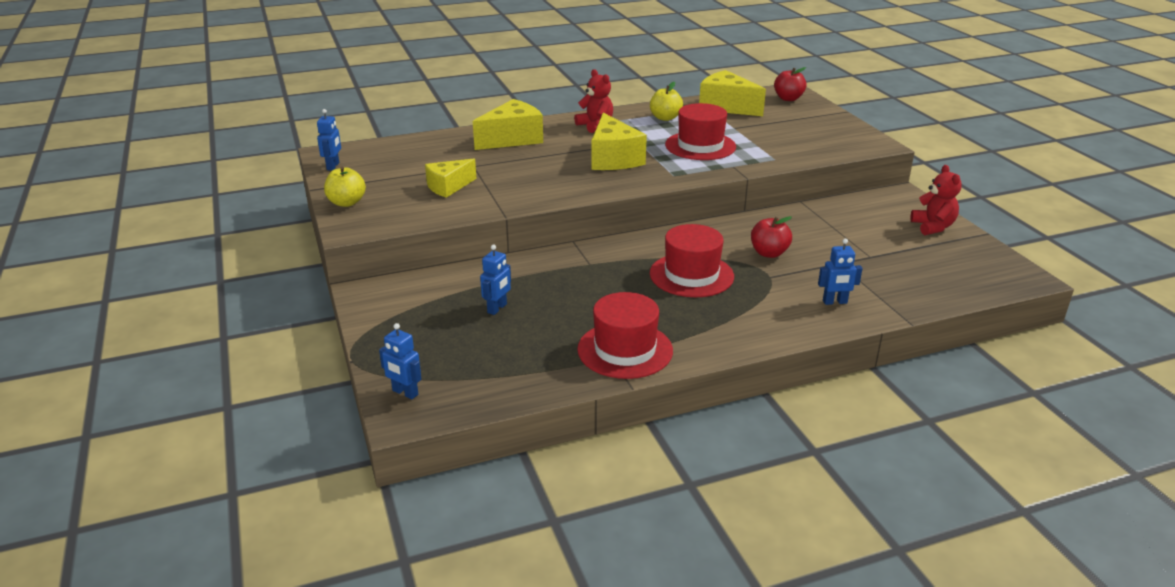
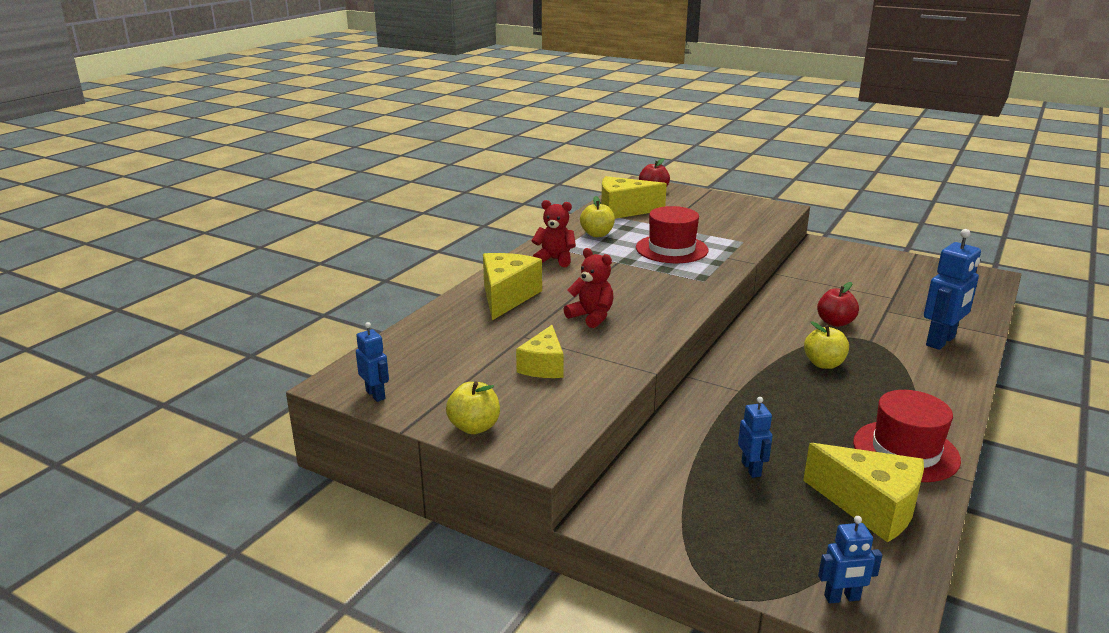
camera: 40 degrees left, 5 degrees down
(613, 159) = (630, 284): yellow cheese -> yellow cheese (870, 507)
(691, 275) = (824, 364): red hat -> yellow apple
(835, 302) = (941, 341): blue robot -> blue robot, size x1.79
(933, 227) = (883, 261): red teddy bear -> red teddy bear (591, 317)

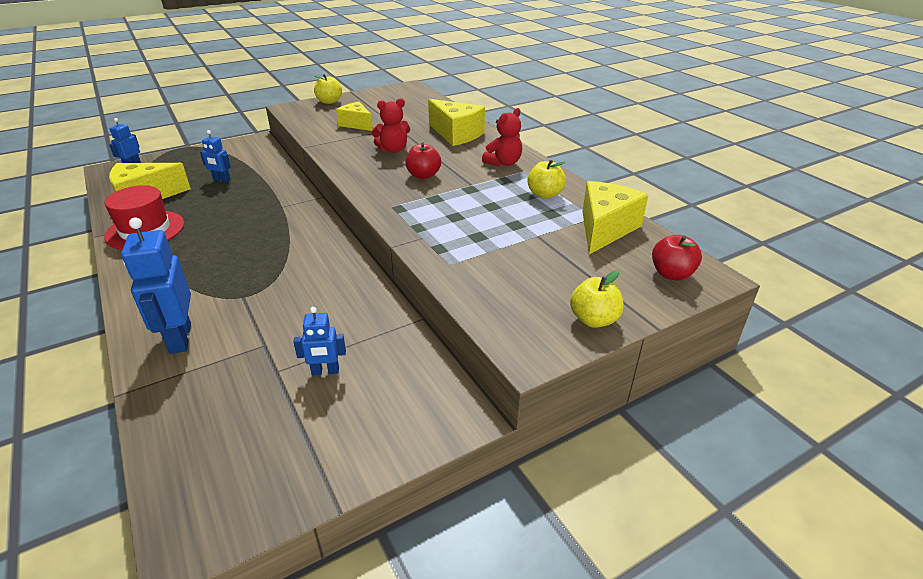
camera: 120 degrees right, 10 degrees up
(376, 394) = (387, 91): blue robot -> blue robot (325, 371)
(671, 249) = (472, 217): red hat -> none
(824, 364) = (254, 253): yellow apple -> yellow apple (594, 319)
(835, 322) = (291, 295): red apple -> red apple (423, 175)

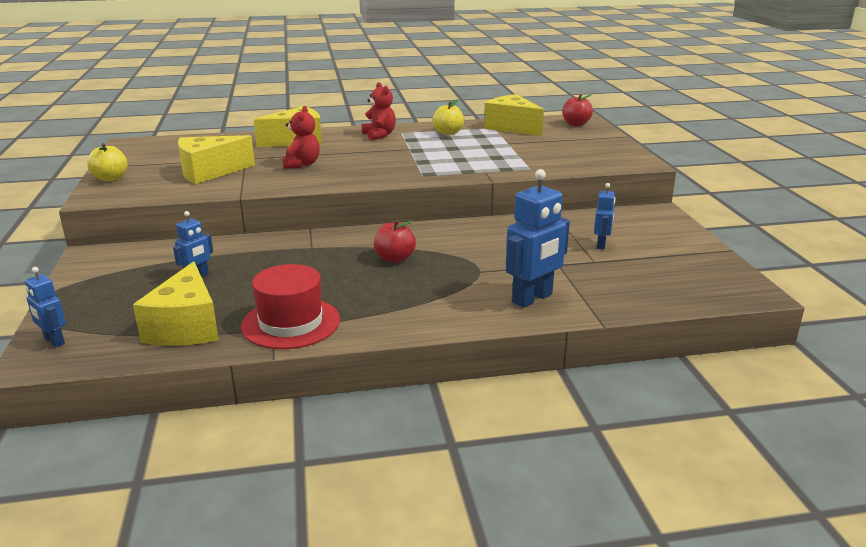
camera: 70 degrees left, 10 degrees down
(180, 338) = (532, 298): blue robot -> blue robot turned 45 degrees counterclockwise
(356, 124) = (209, 172): yellow cheese -> yellow cheese, size x1.52
(423, 175) = (373, 160): red apple -> red apple (395, 258)
(594, 319) = (614, 146): yellow apple -> none

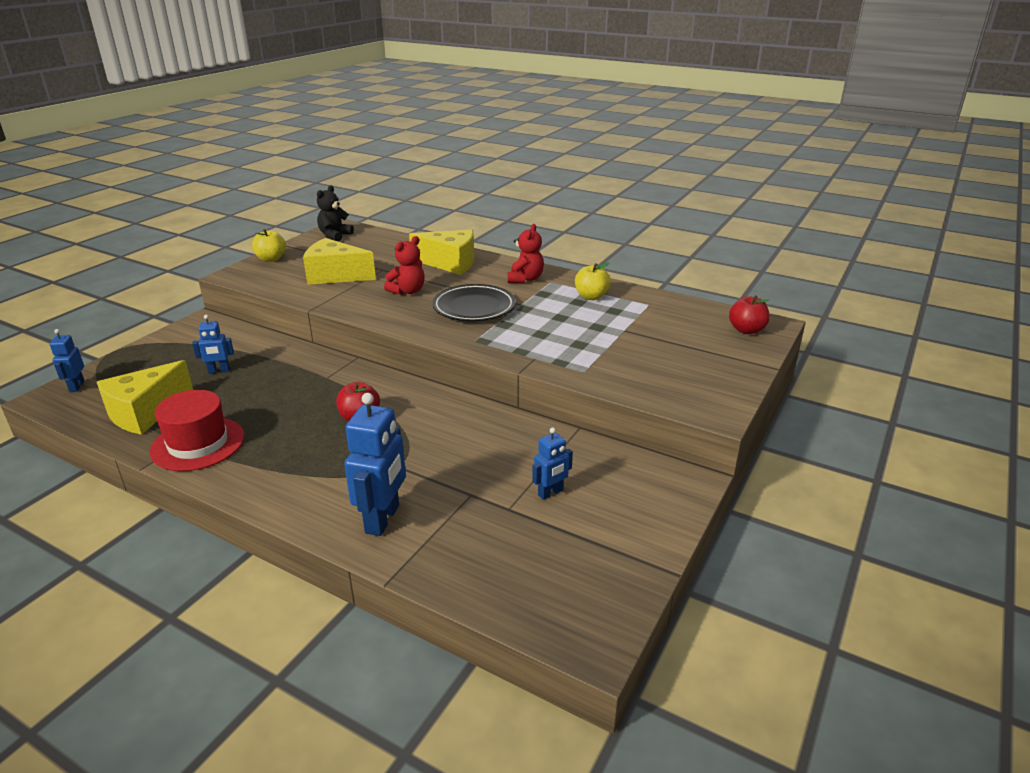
camera: 40 degrees right, 5 degrees up
(140, 149) = (335, 236): none -> black teddy bear
(379, 159) = (474, 307): none -> black plate
(512, 127) = (667, 311): yellow cheese -> none
(532, 298) = (383, 519): blue robot -> blue robot turned 75 degrees counterclockwise

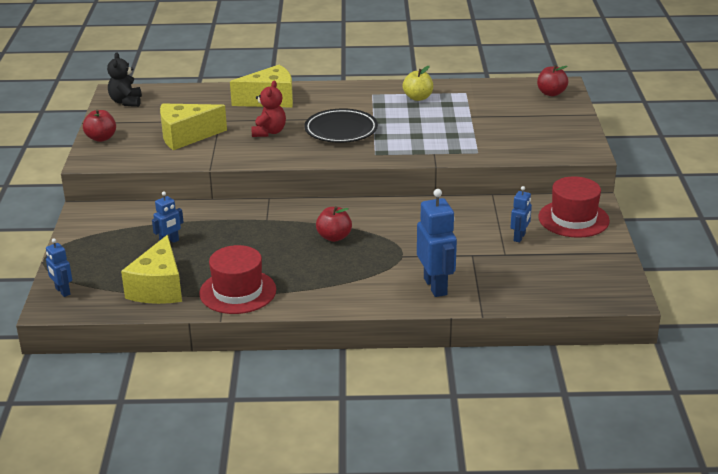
camera: 30 degrees left, 0 degrees up
(271, 259) = (101, 138): yellow apple -> red apple
(525, 279) = (350, 97): red teddy bear -> none
(643, 493) = (573, 219): none -> red hat

